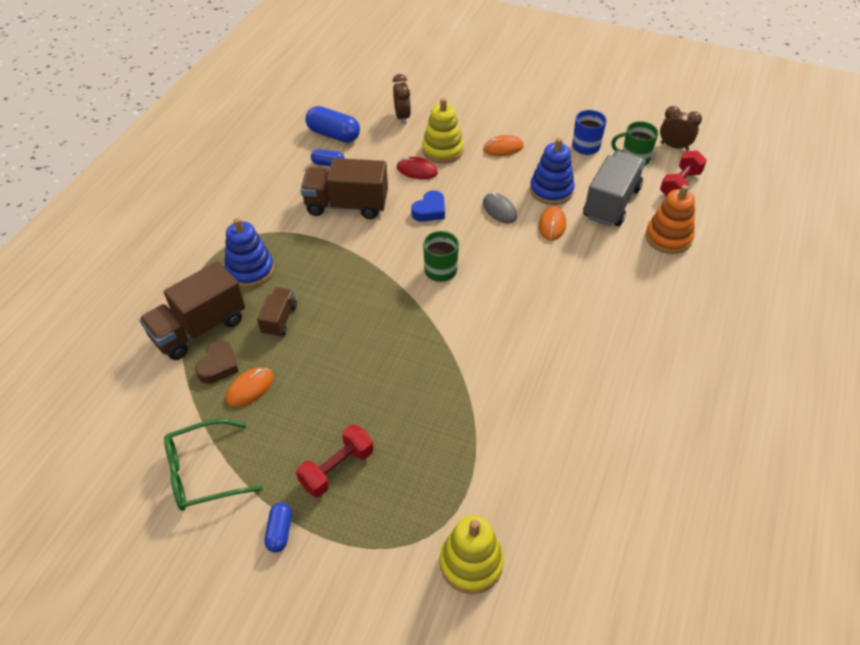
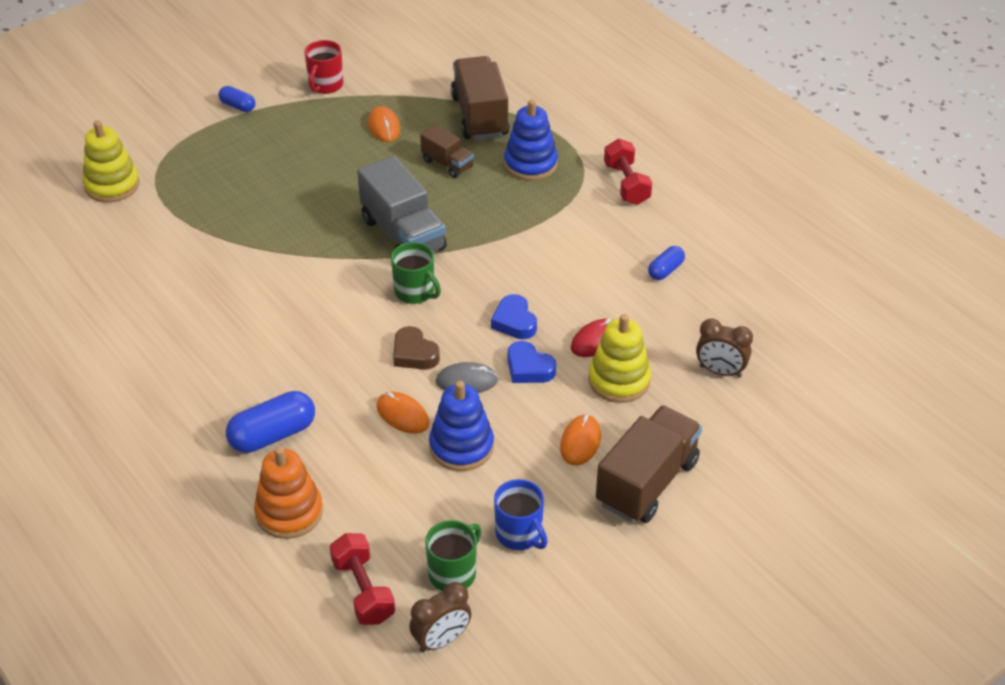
camera: 120 degrees right, 5 degrees down
(204, 472) = (325, 85): green glasses -> red mug
(218, 366) = (425, 116): brown heart -> brown heart (414, 354)
(334, 135) = (723, 294): blue capsule -> blue capsule (273, 435)
(337, 469) = (259, 148): red dumbbell -> red dumbbell (626, 184)
(346, 205) = (577, 260): brown truck -> brown truck (647, 482)
(465, 188) = (529, 368): none -> blue heart
(611, 203) = (392, 493): grey truck -> grey truck (403, 234)

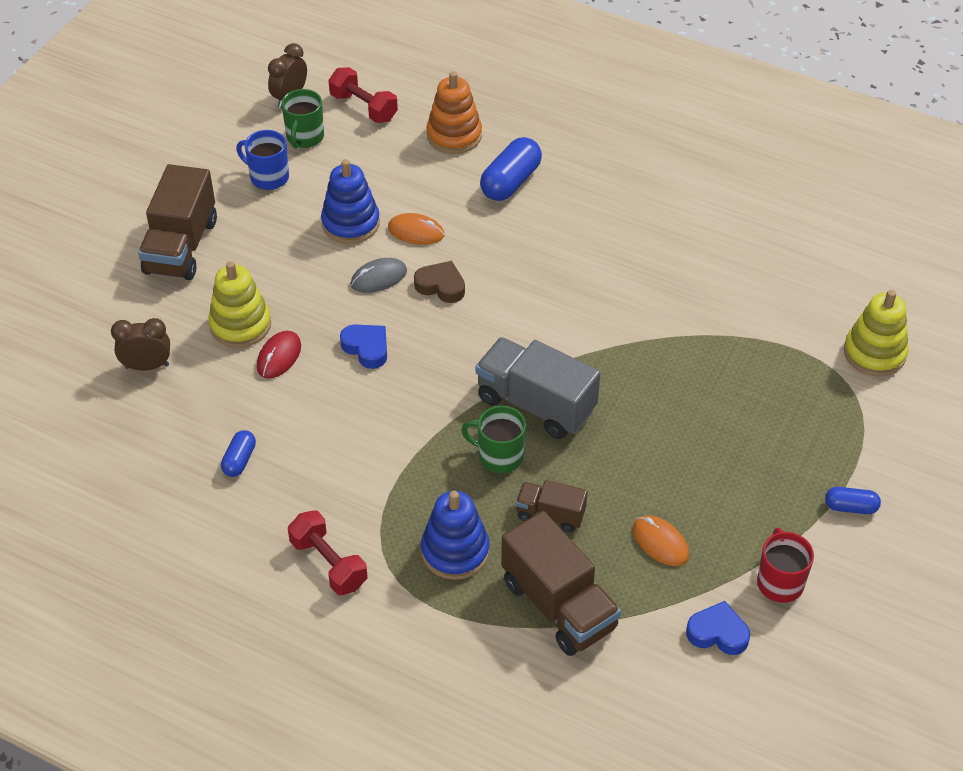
camera: 155 degrees right, 5 degrees up
(415, 292) = (480, 345): green mug -> green mug (499, 456)
(529, 368) = (329, 308): blue heart -> blue heart (718, 633)
(580, 442) = (251, 260): orange mouse -> none

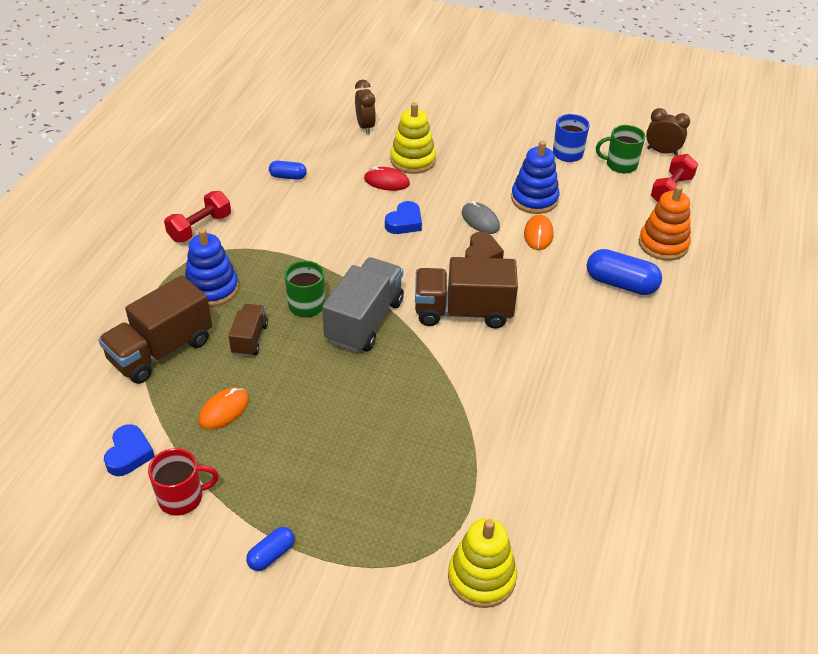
camera: 80 degrees right, 5 degrees down
(181, 246) = (481, 124): brown truck -> brown truck (463, 312)
(850, 507) = (271, 555): blue capsule -> blue capsule turned 45 degrees clockwise

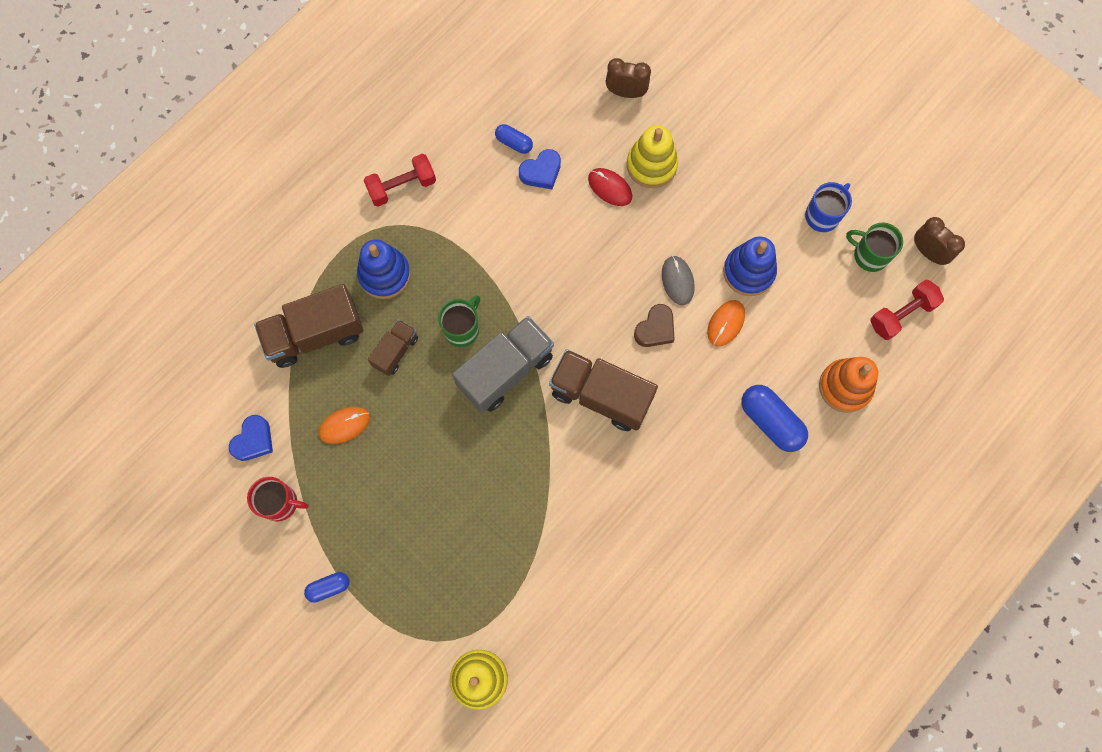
camera: 25 degrees right, 30 degrees up
(365, 126) = (626, 92): brown clock -> brown clock turned 90 degrees counterclockwise
(404, 222) = (601, 255): blue heart -> blue heart (541, 172)

